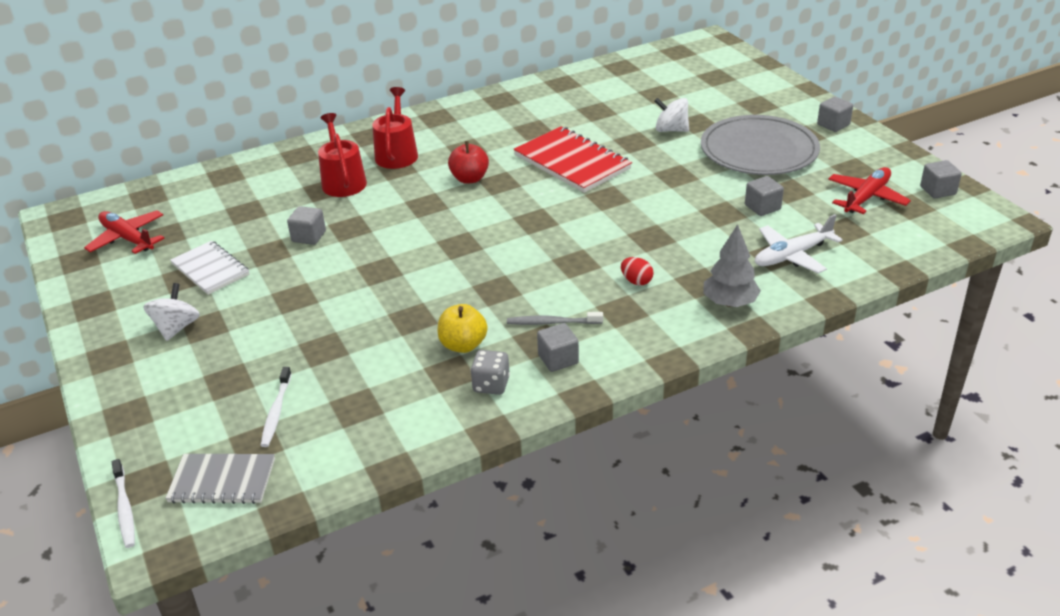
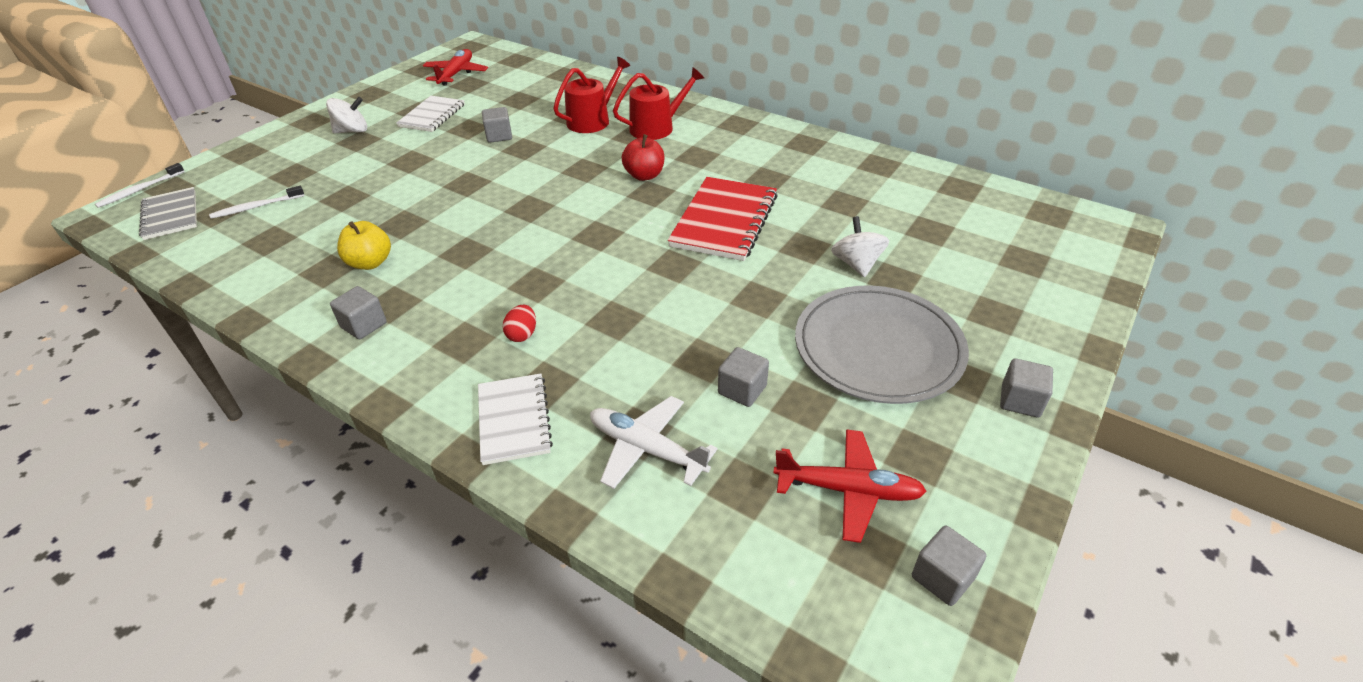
camera: 60 degrees right, 5 degrees up
(491, 385) = (313, 298): grey dice -> none
(552, 322) = (424, 302): grey toothbrush -> none
(729, 302) = (514, 420): grey tree -> white notebook

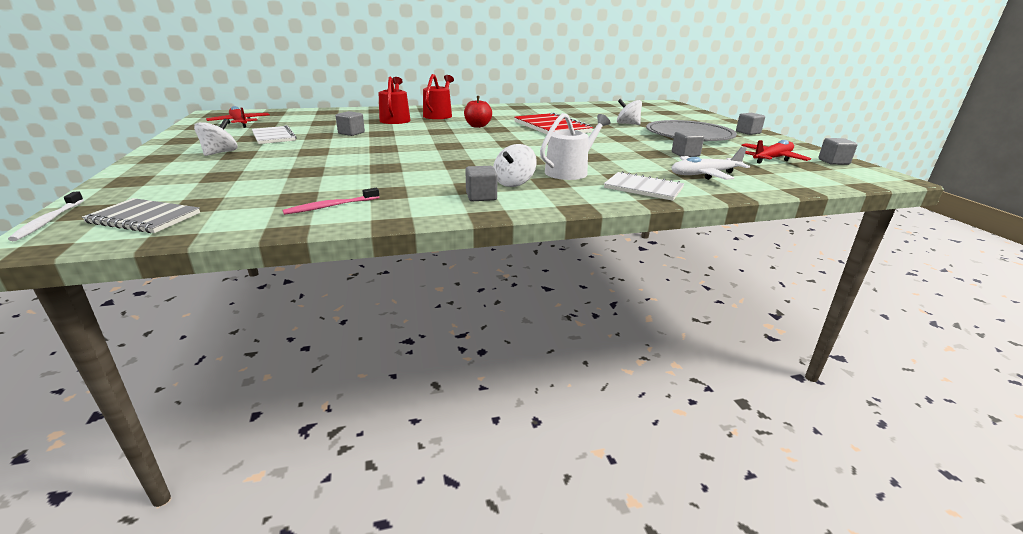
camera: 50 degrees left, 15 degrees down
(256, 207) = (234, 192): white toothbrush -> none
(261, 267) = (330, 206): none -> pink toothbrush
(370, 263) = (411, 182): yellow apple -> none
(432, 320) = (514, 183): none -> white spinning top
(522, 334) = (570, 171): red egg -> white watering can

